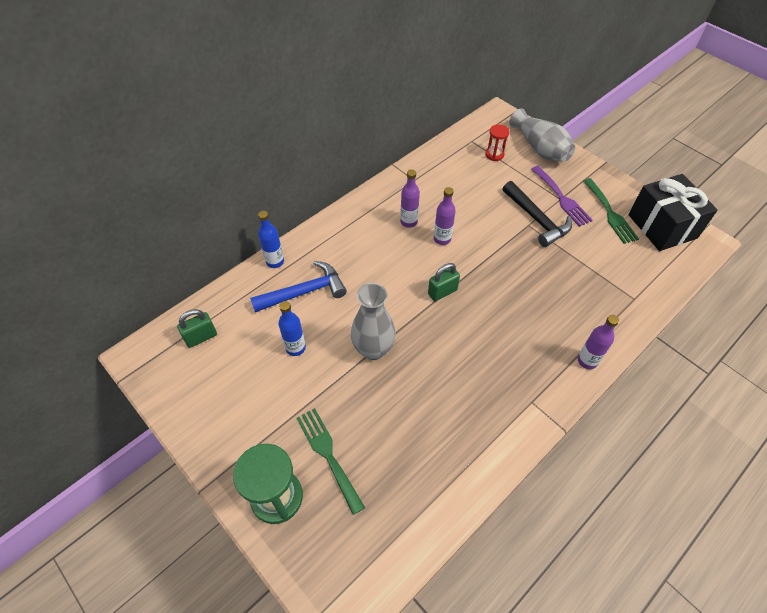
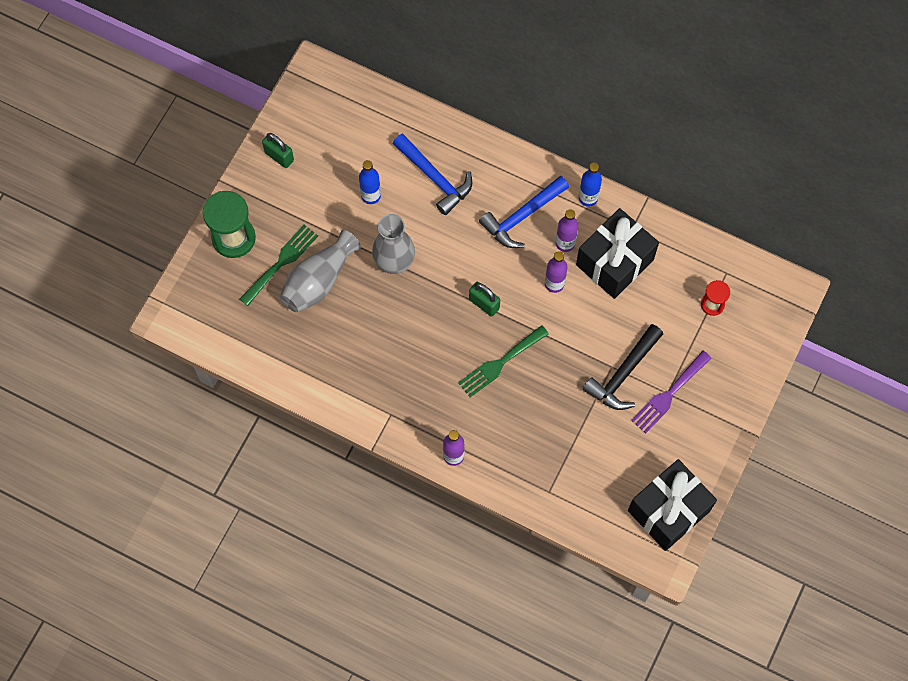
camera: 70 degrees right, 15 degrees up
(201, 337) = (352, 112): green padlock -> green padlock (279, 156)
(275, 262) = (460, 136): blue bottle -> blue bottle (588, 198)
(372, 242) = (522, 216): none -> blue hammer
(438, 197) = (614, 262): none -> black gift
(540, 148) = (747, 354): grey vase -> grey vase (319, 281)
(610, 213) = (666, 451): green fork -> green fork (500, 363)

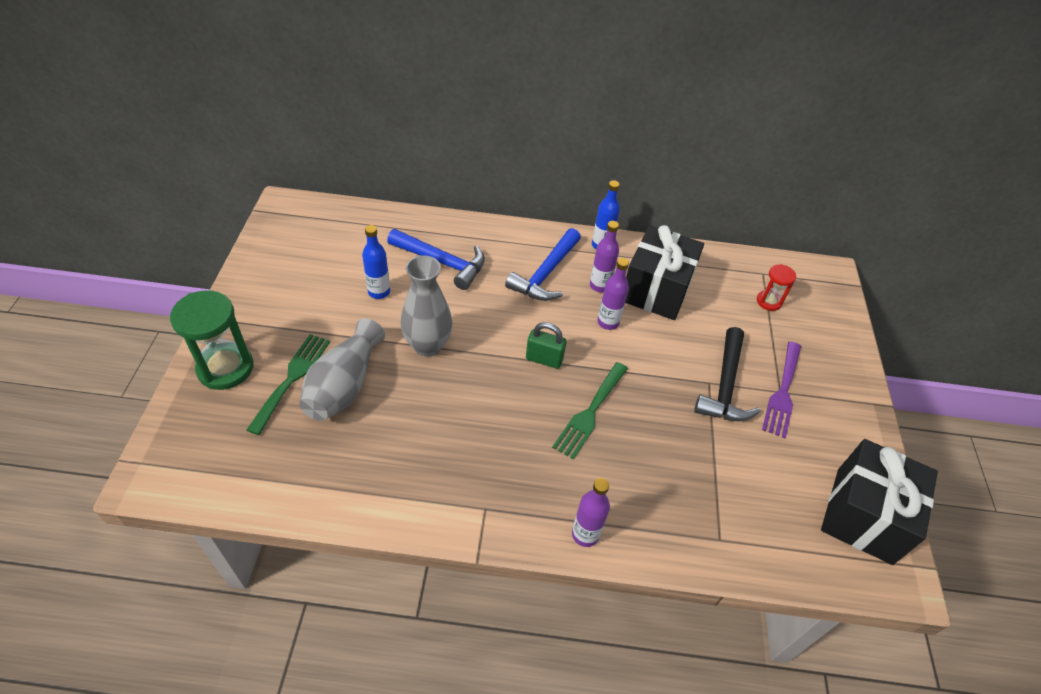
camera: 25 degrees left, 20 degrees down
(279, 156) = (264, 280): green padlock -> none

